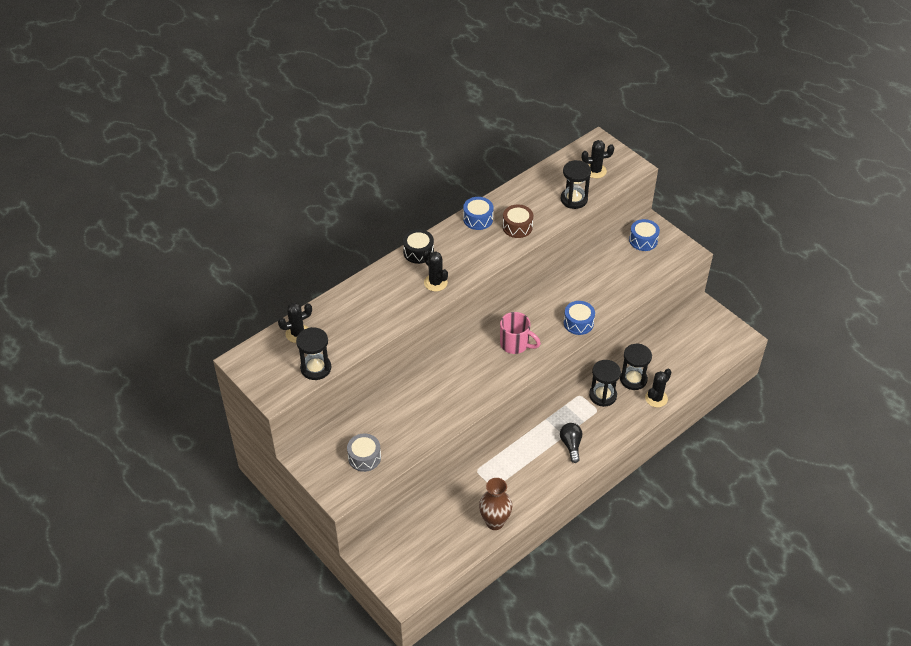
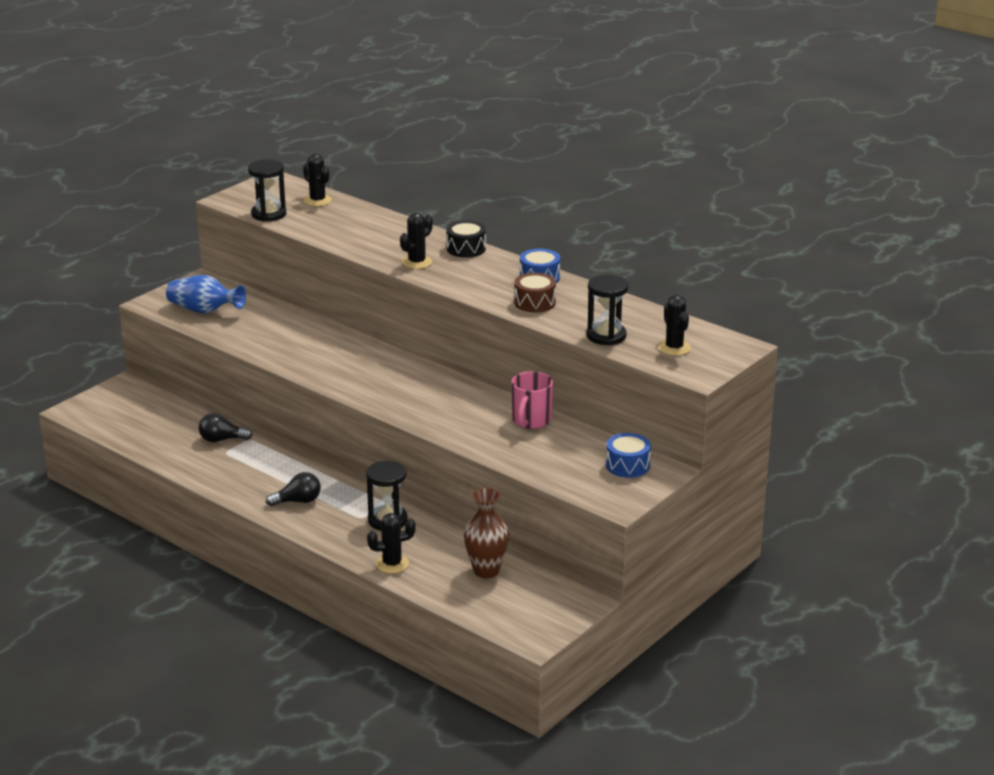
camera: 80 degrees right, 20 degrees down
(364, 457) = (204, 310): grey drum -> blue vase
(474, 488) = (222, 440): none -> black light bulb
(494, 522) = (173, 457): brown vase -> brown vase (486, 571)
(515, 344) = (395, 384): pink mug -> pink mug (531, 421)
(578, 323) = (445, 424): blue drum -> none
(633, 379) = (423, 543): black hourglass -> none
(656, 398) = (392, 564): black cactus -> black cactus turned 45 degrees counterclockwise

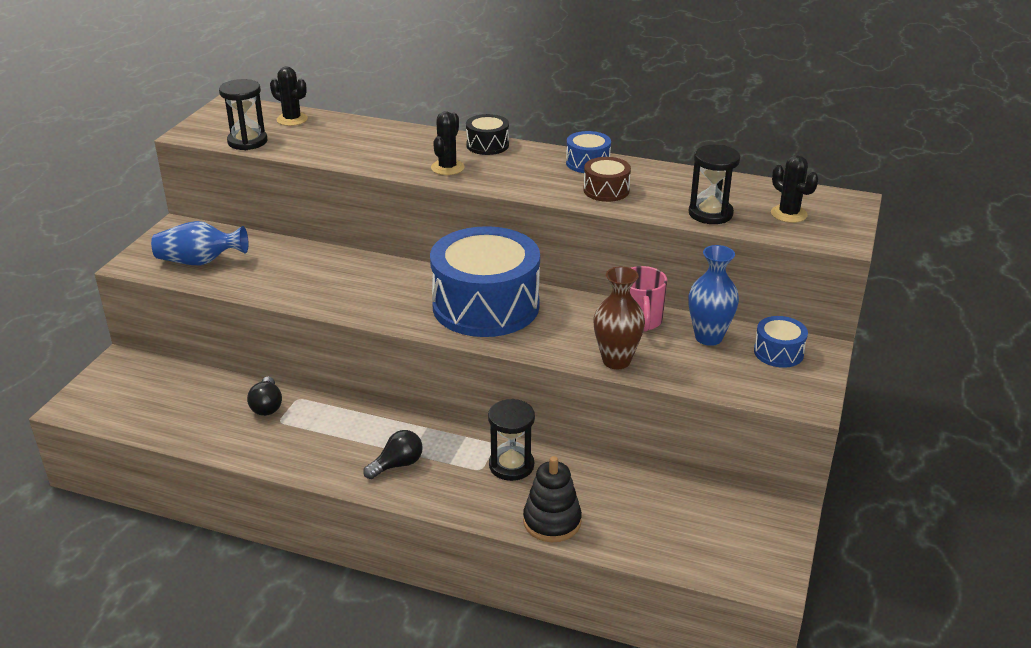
camera: 20 degrees left, 5 degrees up
(222, 440) = (267, 406): black light bulb -> black light bulb turned 75 degrees counterclockwise
(392, 564) = (552, 521): black cactus -> black stacking toy
(411, 385) = (486, 306): none -> blue drum
(486, 571) = (658, 504): brown vase -> brown vase (616, 361)
(578, 443) = (708, 337): none -> blue vase

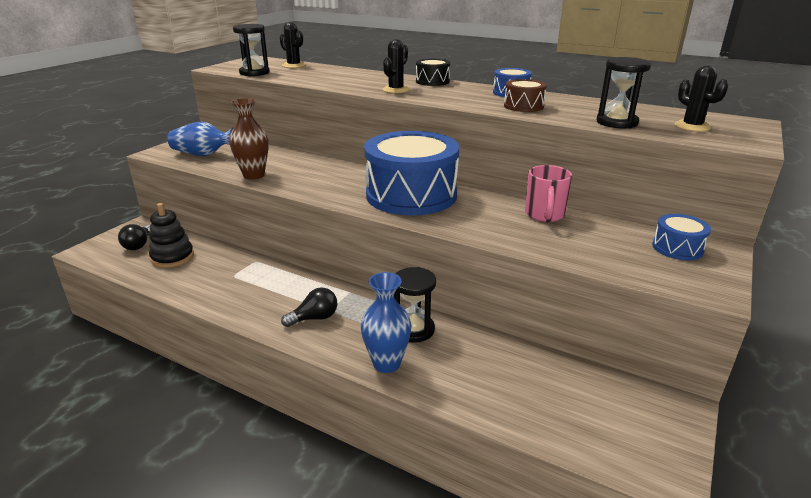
camera: 10 degrees right, 5 degrees down
(267, 406) = (229, 264): black light bulb -> black light bulb (139, 245)
(552, 521) = (440, 383): black stacking toy -> black stacking toy (172, 257)
(616, 361) = (518, 241): brown vase -> brown vase (254, 175)
(708, 337) = (607, 231): blue vase -> blue vase (386, 363)

